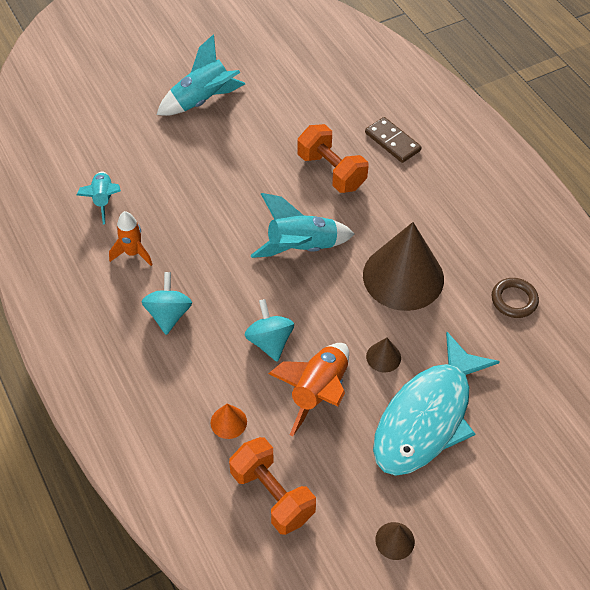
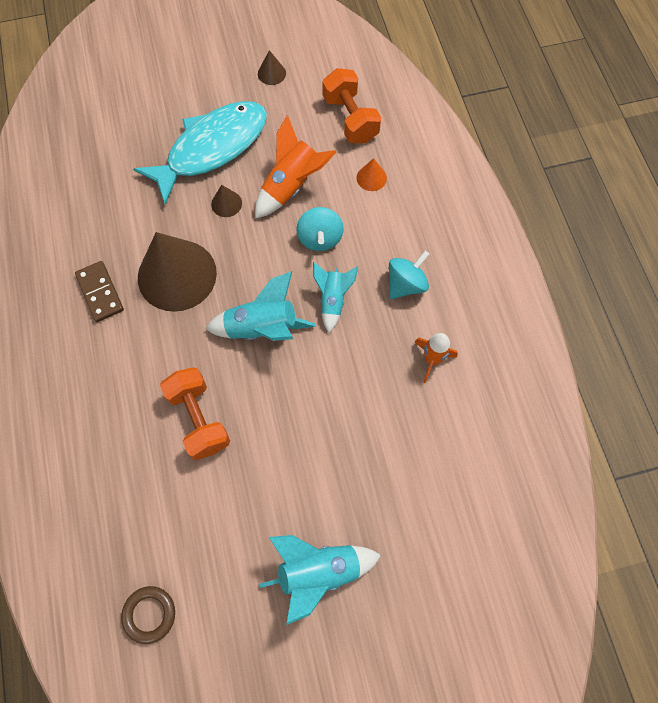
camera: 165 degrees left, 15 degrees up
(103, 200) = (456, 436): turquoise rocket -> turquoise rocket (333, 300)
(168, 314) = (406, 284): turquoise spinning top -> turquoise spinning top turned 150 degrees counterclockwise
(392, 142) = (115, 446): brown domino -> brown domino (100, 292)
(514, 300) = (88, 230): brown ring -> brown ring (149, 614)

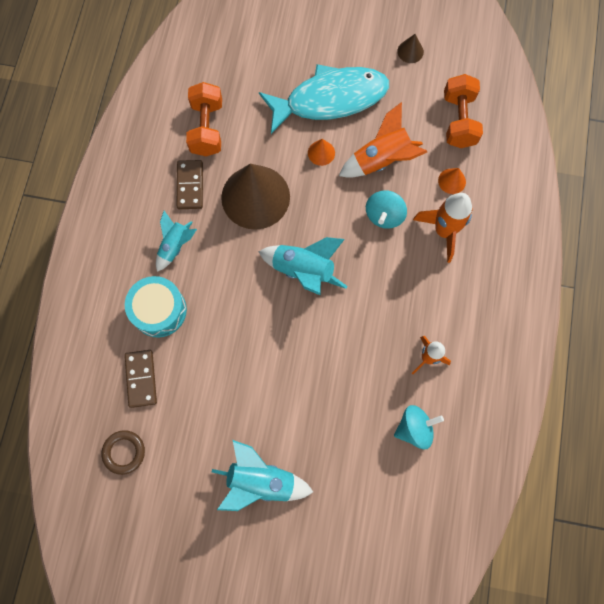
camera: 25 degrees right, 5 degrees up
(122, 438) = (159, 310): none -> turquoise drum
(134, 522) = (141, 379): none -> brown domino
(199, 418) = (223, 321): orange dumbbell -> orange dumbbell (207, 128)
(226, 203) = (321, 153): brown cone -> orange cone
(333, 300) = (370, 272): turquoise rocket -> turquoise rocket (175, 246)
(387, 229) = (443, 231): none -> orange rocket
(406, 284) = (436, 285): turquoise spinning top -> turquoise spinning top (414, 428)

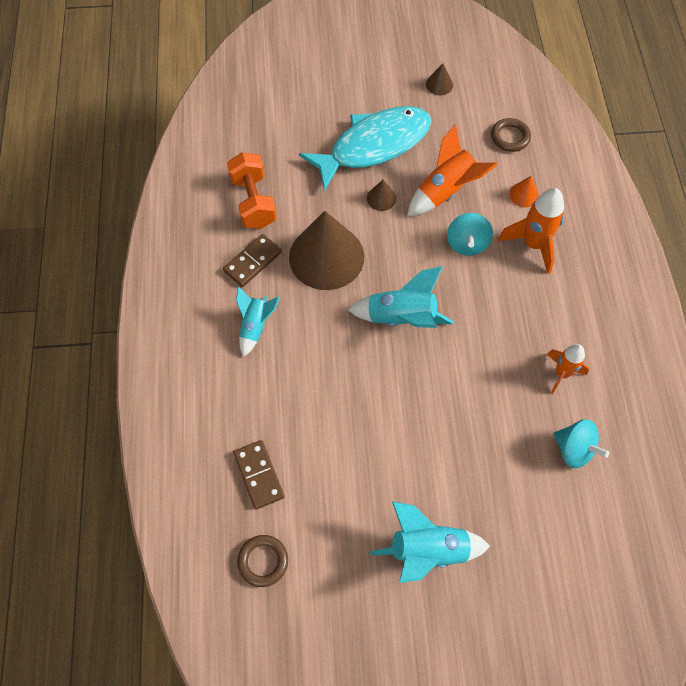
camera: 15 degrees left, 10 degrees down
(159, 310) = (257, 397): turquoise drum -> none
(190, 185) = (252, 262): brown domino -> brown domino turned 60 degrees clockwise
(321, 153) = (381, 198): orange cone -> brown cone
(414, 428) = (574, 449): turquoise spinning top -> turquoise spinning top turned 75 degrees clockwise
(458, 120) = (510, 137): orange dumbbell -> brown ring

